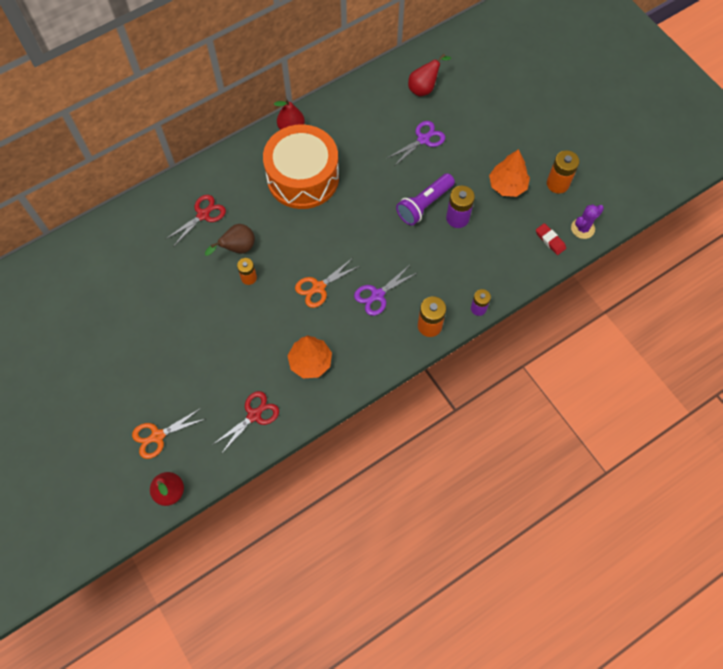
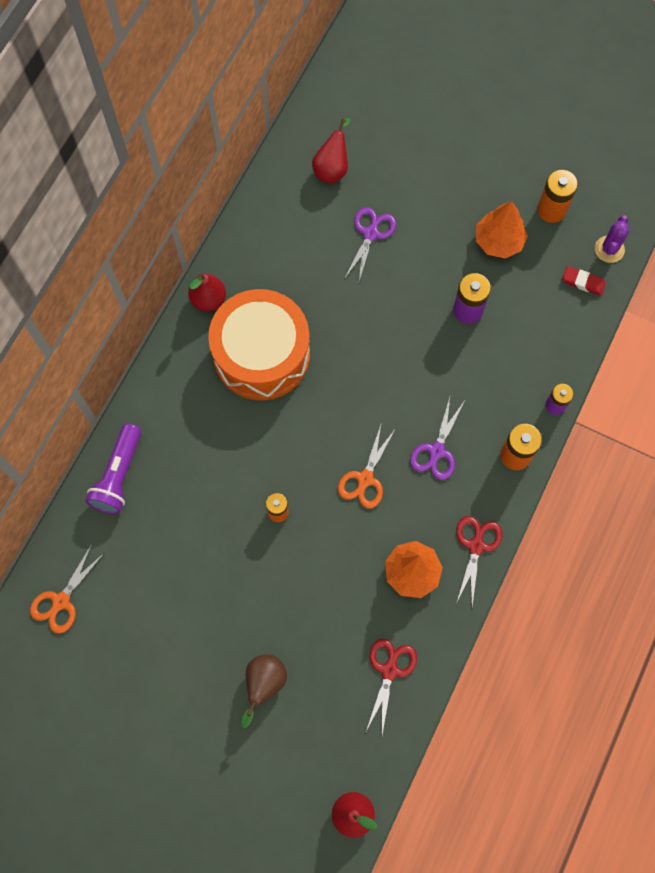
camera: 30 degrees left, 5 degrees up
(158, 436) = (296, 759): orange scissors -> orange scissors (61, 601)
(203, 215) = (174, 465): red scissors -> red scissors (476, 546)
(237, 248) = (241, 484): brown pear -> brown pear (264, 684)
(424, 205) = (421, 314): purple flashlight -> purple flashlight (118, 476)

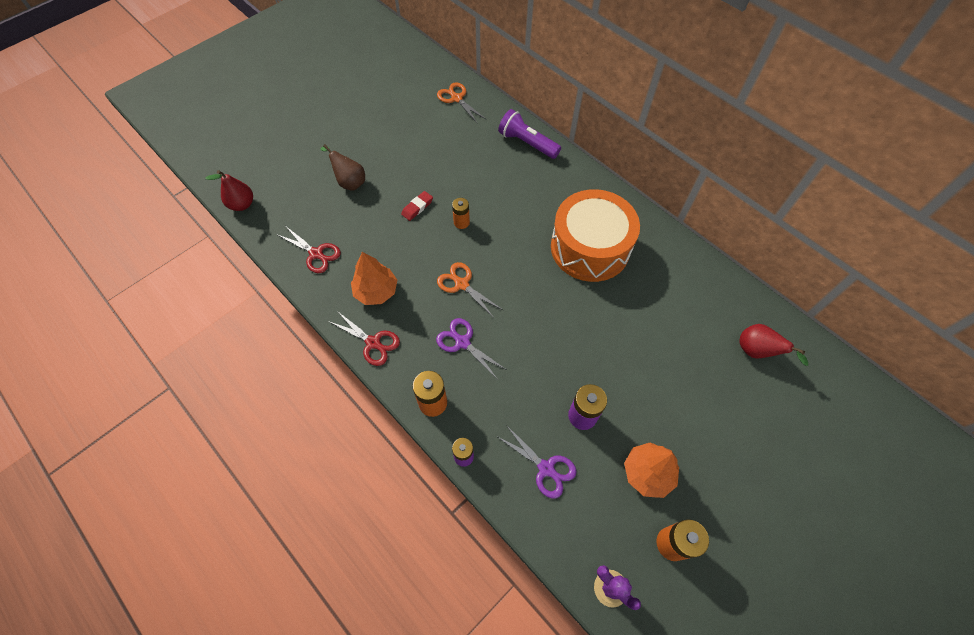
camera: 110 degrees right, 10 degrees down
(208, 300) = (647, 226): red pear -> none
(370, 234) = (681, 361): purple scissors -> purple scissors (546, 468)
(583, 282) = (580, 541): red eraser -> red eraser (417, 207)

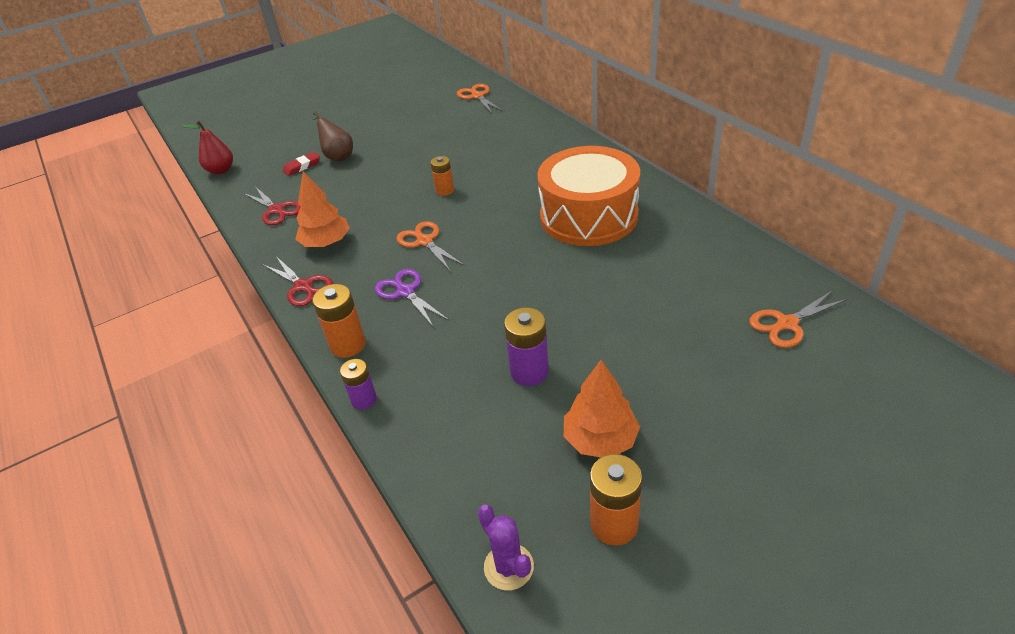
camera: 15 degrees right, 20 degrees down
(417, 207) = (401, 177): red eraser -> red eraser (302, 166)
(527, 143) = (542, 130): purple flashlight -> none
(546, 468) = (463, 421): purple scissors -> none
(757, 351) = (787, 324): red pear -> orange scissors

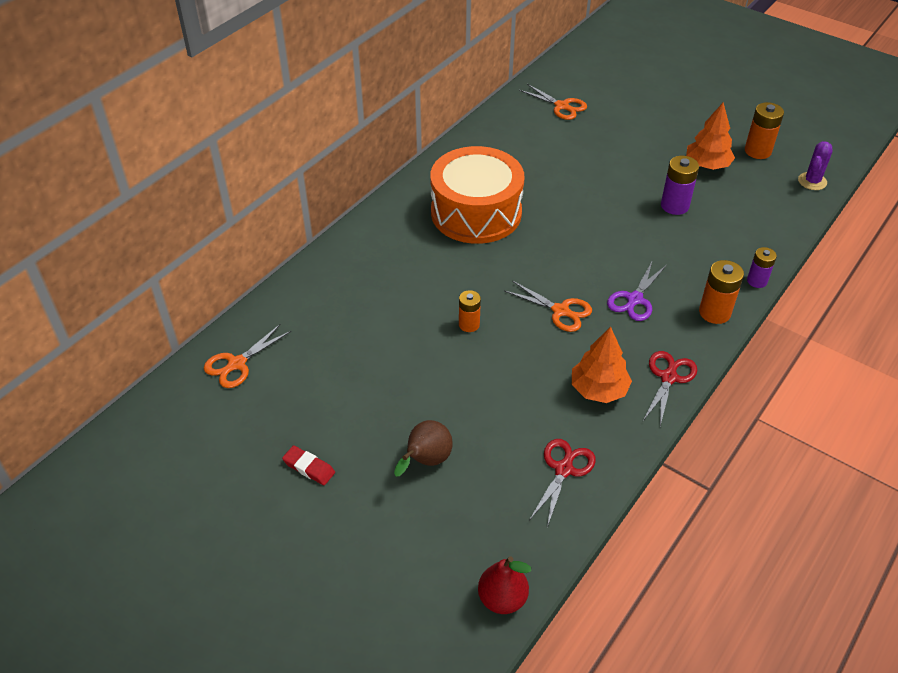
camera: 115 degrees left, 5 degrees up
(302, 166) = (462, 492): red eraser -> red eraser (309, 467)
(425, 241) = (560, 311): orange scissors -> orange scissors turned 90 degrees counterclockwise

